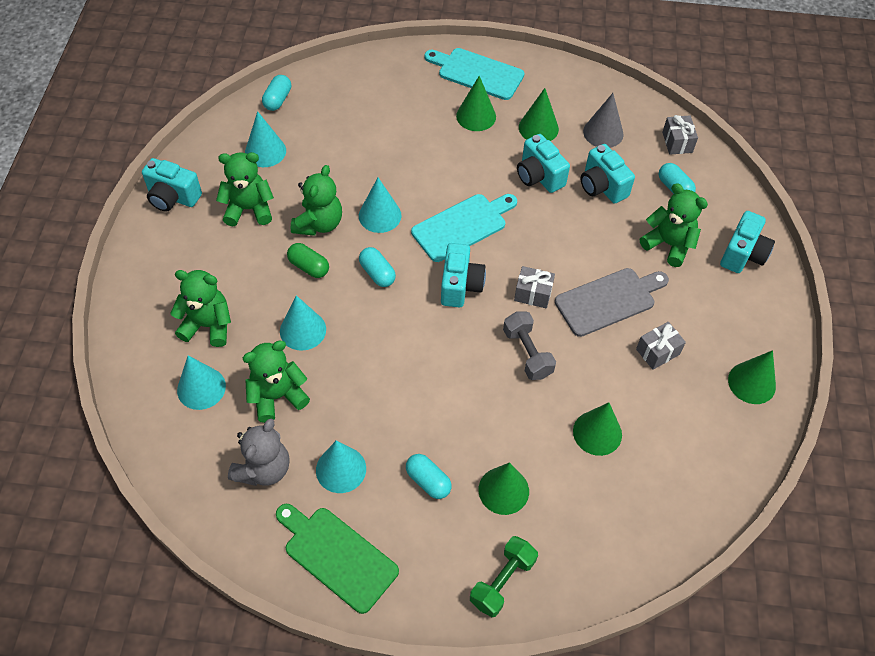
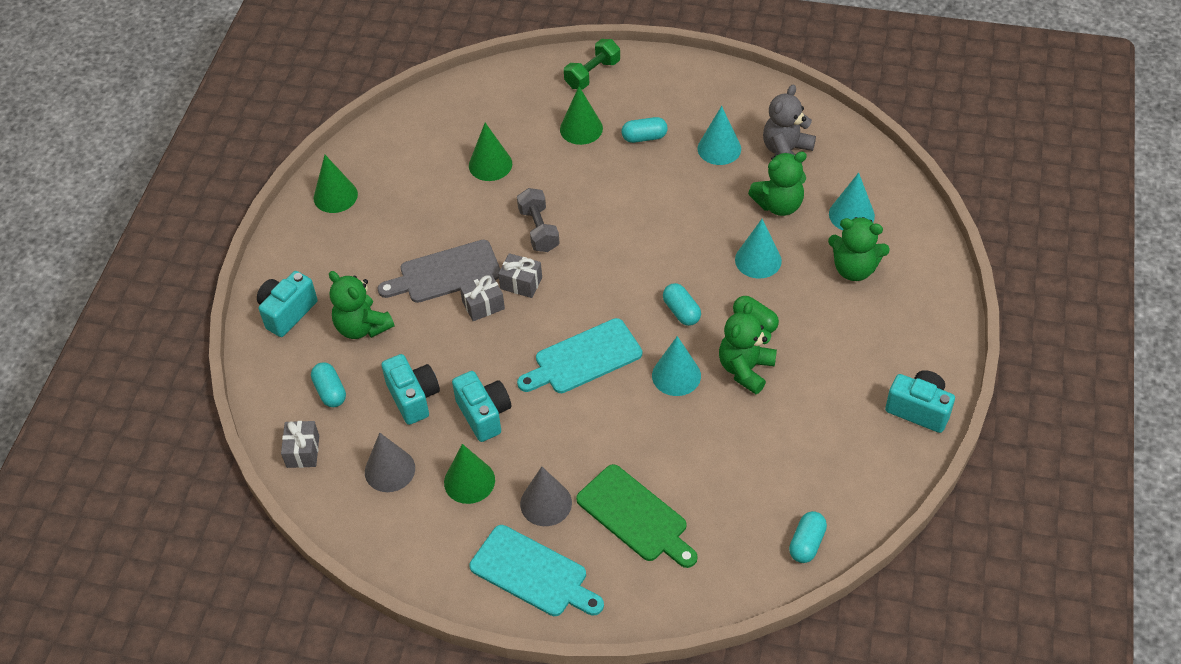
camera: 170 degrees left, 5 degrees down
(249, 209) = (827, 390): green teddy bear -> none
(265, 151) = (815, 465): turquoise cone -> none
(337, 556) = (721, 94): green cutting board -> green cutting board (635, 516)
(428, 481) = (644, 137): turquoise capsule -> turquoise capsule turned 60 degrees counterclockwise
(460, 286) = (595, 295): turquoise camera -> none
(476, 116) = (546, 503): green cone -> grey cone
(657, 352) = (413, 225): grey gift -> grey gift (483, 305)

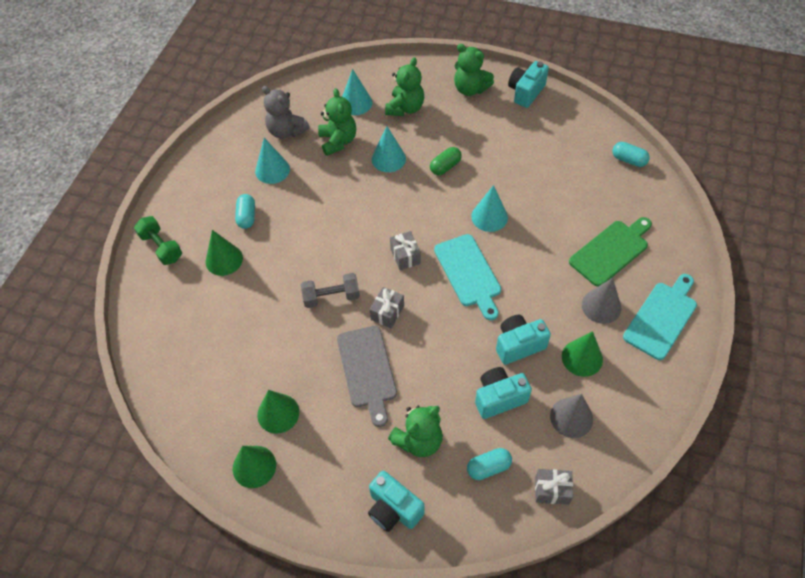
camera: 85 degrees left, 5 degrees up
(483, 305) = (407, 342): grey gift -> grey gift (405, 256)
(490, 164) = (247, 330): green cone -> green cone (278, 413)
(681, 311) = (430, 208): turquoise capsule -> none
(745, 369) = (487, 176): green teddy bear -> green teddy bear (470, 89)

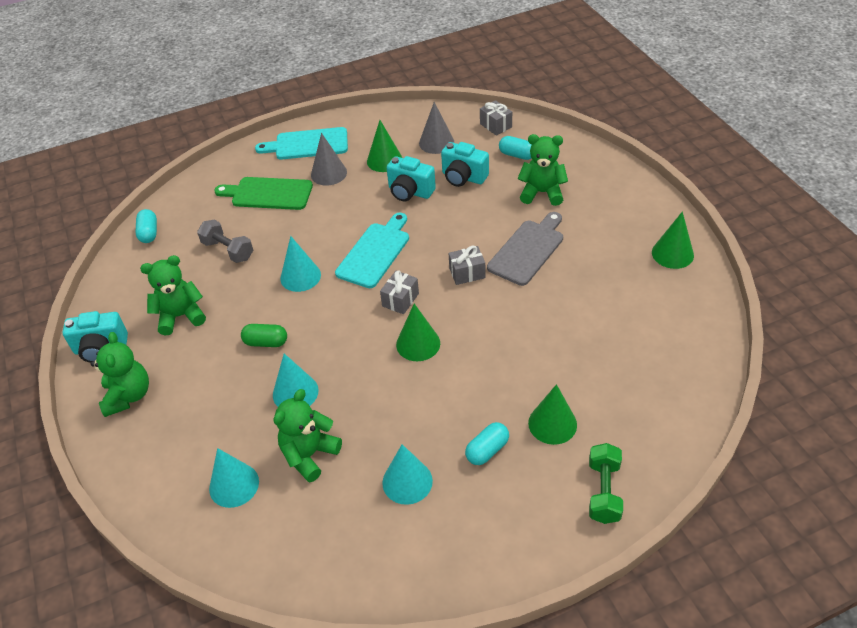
camera: 130 degrees left, 10 degrees down
(278, 413) = (623, 271): green cone -> green cone (418, 343)
(286, 131) = (338, 519): grey teddy bear -> none
(331, 297) = (494, 316): grey dumbbell -> grey dumbbell (228, 250)
(393, 509) = (599, 175): turquoise camera -> none
(405, 108) = (205, 432): green teddy bear -> green teddy bear (181, 316)

